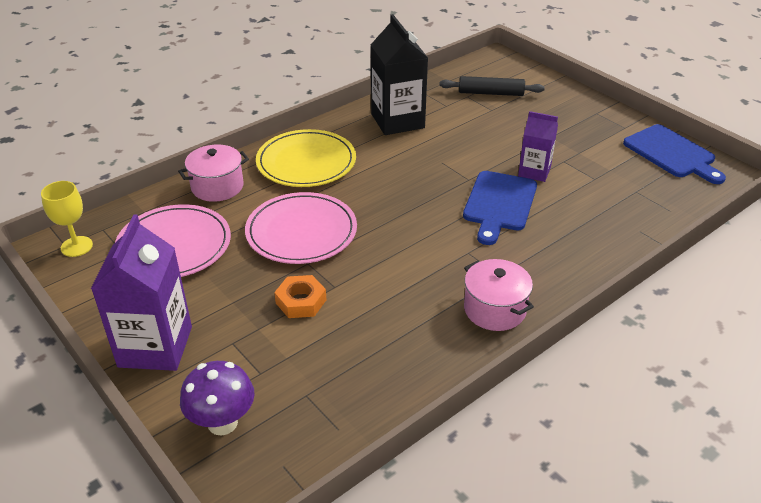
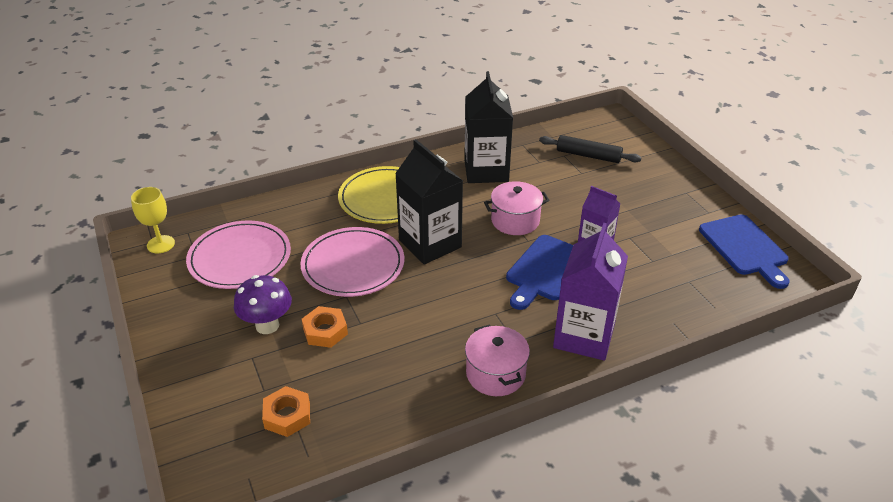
camera: 15 degrees right, 0 degrees up
(155, 347) = (188, 348): purple carton -> purple carton (584, 336)
(217, 187) = (298, 209): pink pot -> pink pot (515, 221)
(222, 423) = (215, 428): purple mushroom -> purple mushroom (267, 325)
(298, 393) = (287, 416): none -> orange nut
(372, 198) = (430, 244): none -> black carton

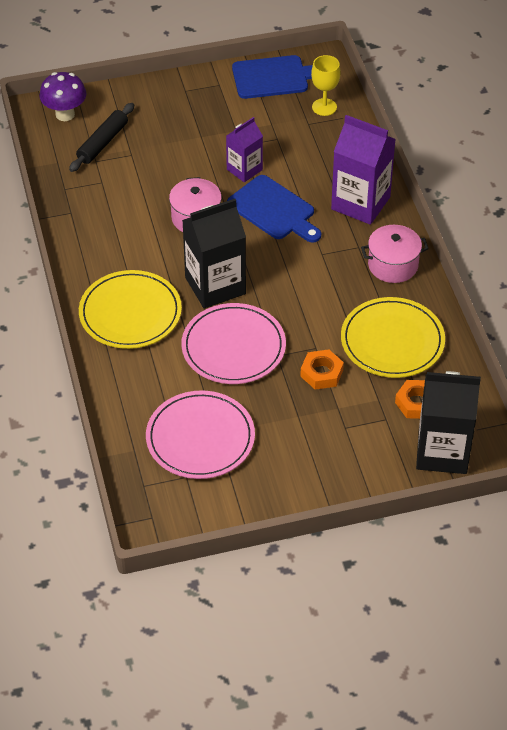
camera: 80 degrees left, 10 degrees up
(161, 244) = (159, 509): yellow goblet -> yellow goblet (324, 107)
(267, 325) = (306, 416): purple mushroom -> purple mushroom (65, 114)
(378, 384) = (392, 341): none -> yellow plate
(486, 171) = (104, 226): black carton -> black carton (442, 452)

